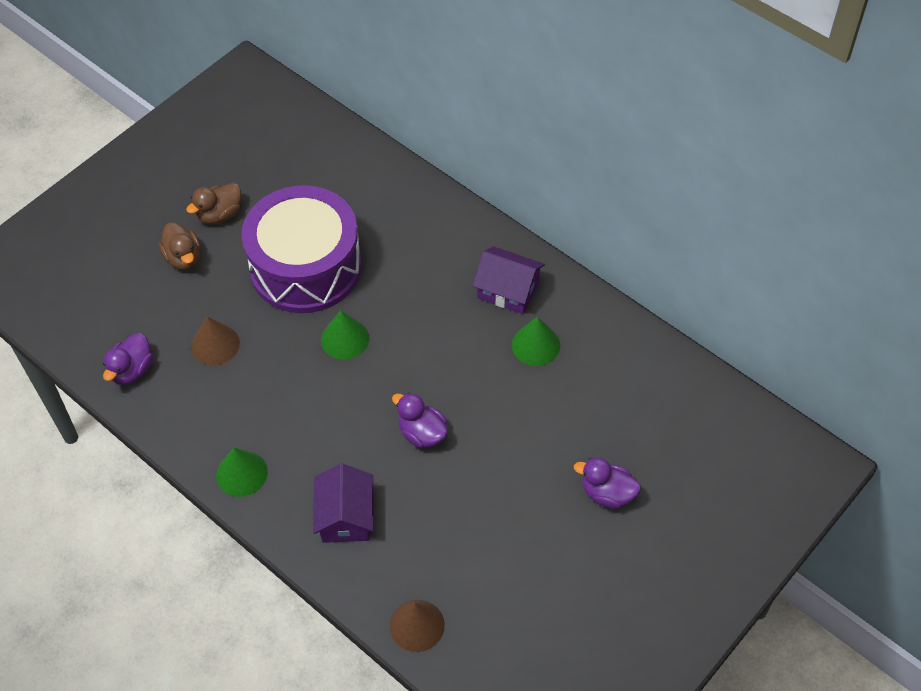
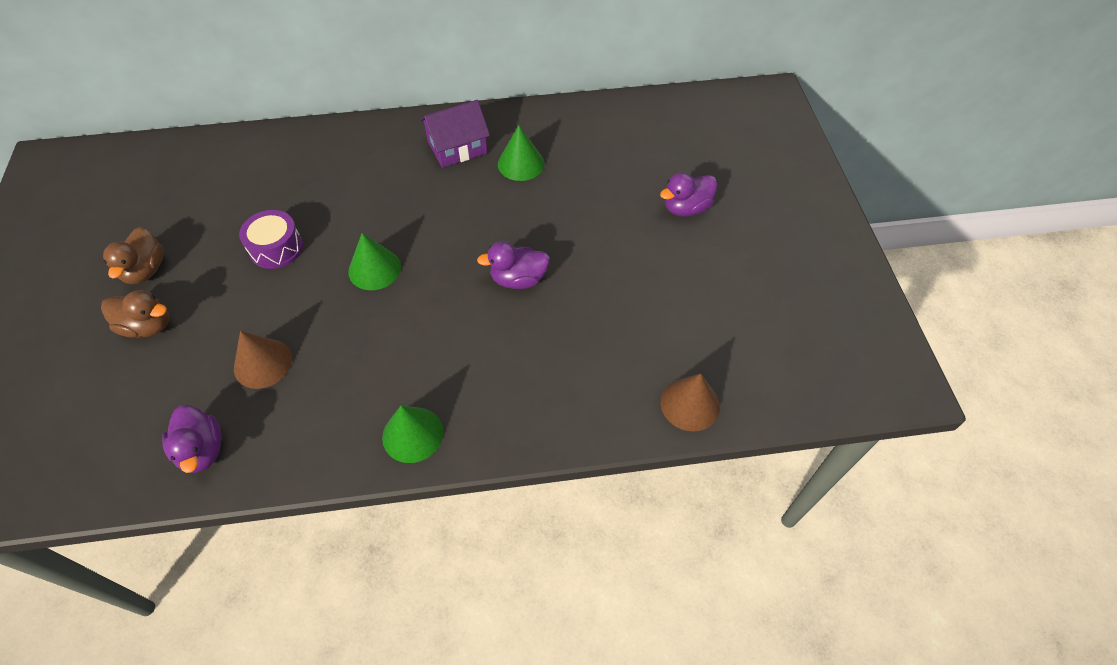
camera: 50 degrees left, 0 degrees up
(306, 267) = (276, 248): purple drum -> purple drum, size x0.43
(345, 516) = (538, 384): purple house -> none

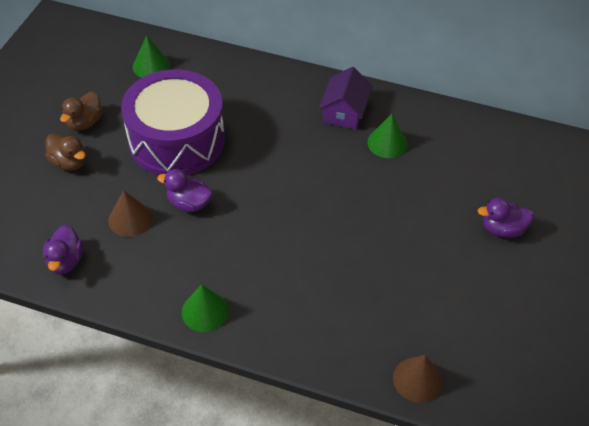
camera: 25 degrees right, 5 degrees down
(276, 248) = (177, 140): purple drum -> purple drum, size x2.35
(374, 269) = (237, 182): green cone -> green cone (151, 66)
(457, 147) = (344, 112): purple house -> purple house turned 75 degrees counterclockwise
(518, 279) = (337, 232): purple duck -> purple duck (189, 203)

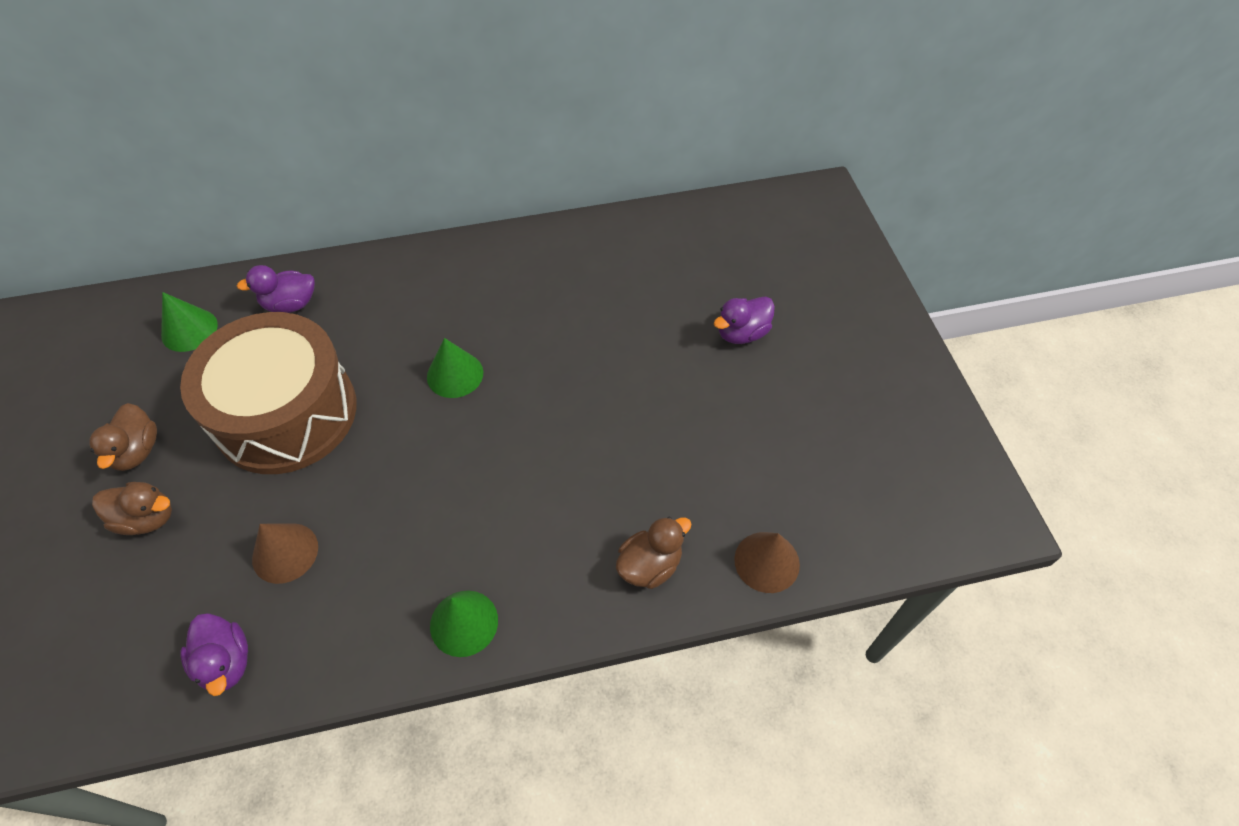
camera: 30 degrees left, 5 degrees up
(177, 140) = (286, 413): purple drum -> brown drum
(189, 203) = (354, 490): purple duck -> purple duck (290, 304)
(338, 340) = (650, 565): none -> brown duck
(344, 112) = (480, 278): purple house -> none
(387, 143) = (554, 293): green cone -> green cone (455, 374)

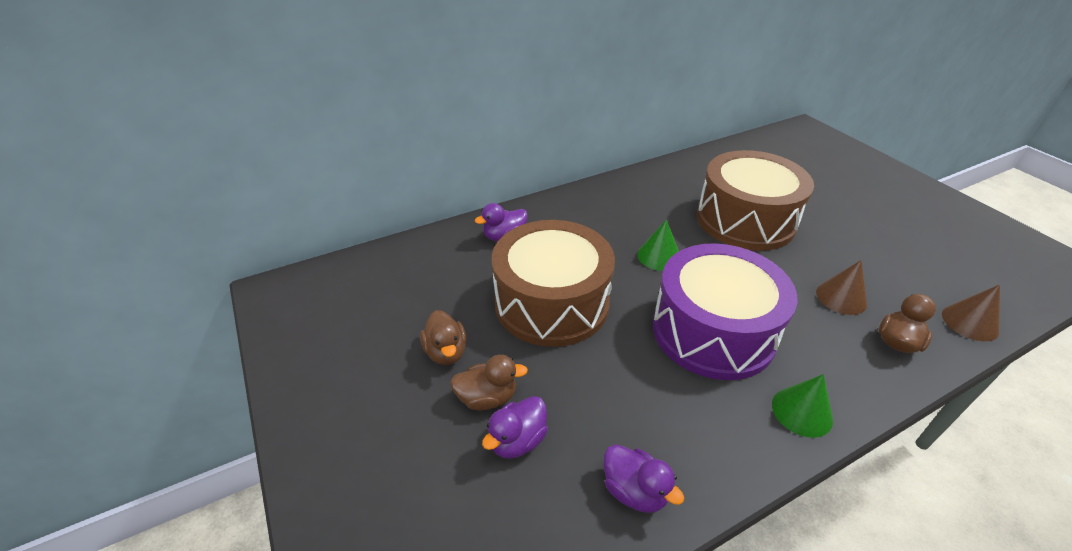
camera: 15 degrees left, 15 degrees down
(189, 330) = (435, 265): green cone -> none
(285, 552) = (622, 396): brown cone -> brown cone (841, 297)
(442, 496) = (713, 331): none -> purple drum
(605, 342) = (745, 220): none -> brown drum
(742, 333) = (827, 201): purple duck -> purple duck (517, 440)

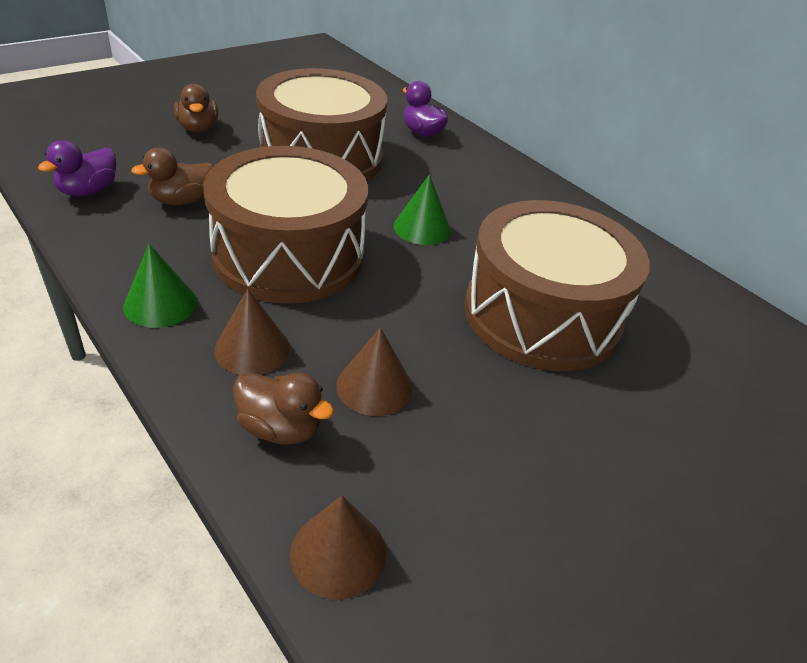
camera: 75 degrees right, 0 degrees up
(446, 352) = (251, 110): brown duck -> brown duck (181, 200)
(517, 440) = (151, 141): purple duck -> none
(713, 331) = (289, 255): purple drum -> brown drum
(831, 354) = (252, 349): none -> brown cone

